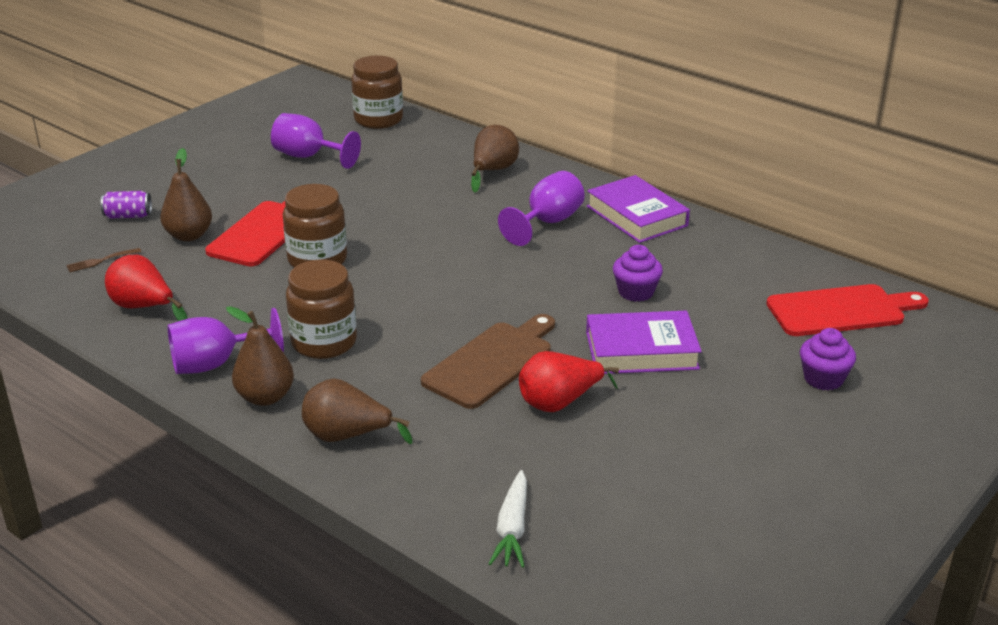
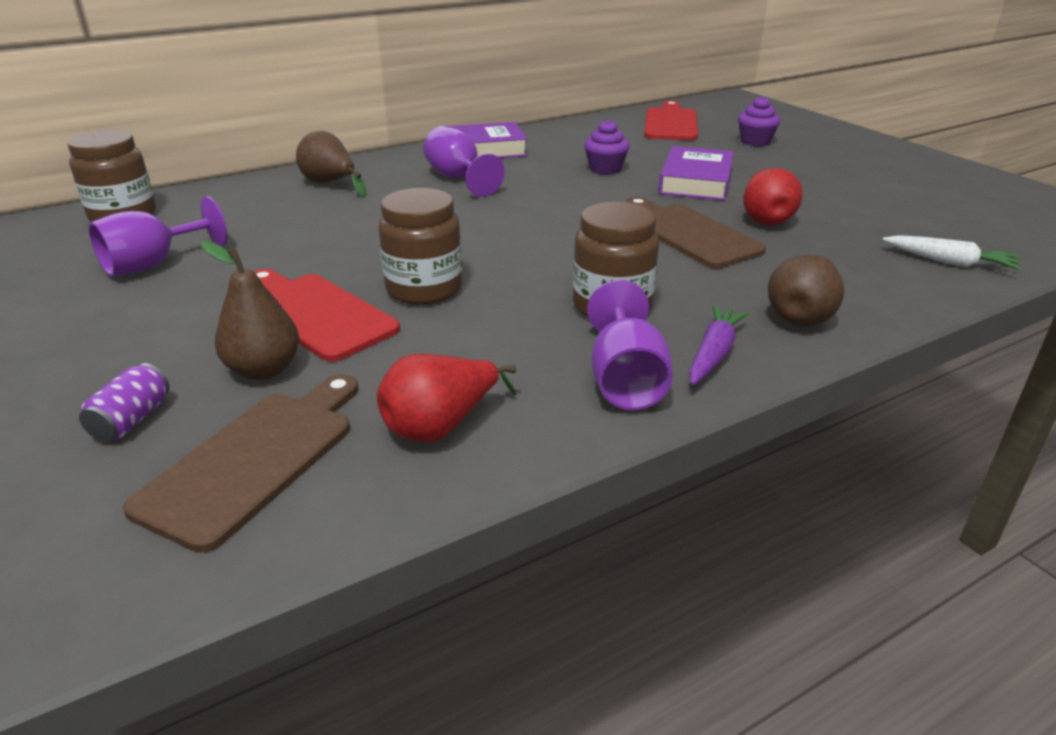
camera: 70 degrees left, 0 degrees up
(100, 261) = (255, 460): brown fork -> brown cutting board
(265, 397) = (713, 354): brown pear -> purple carrot

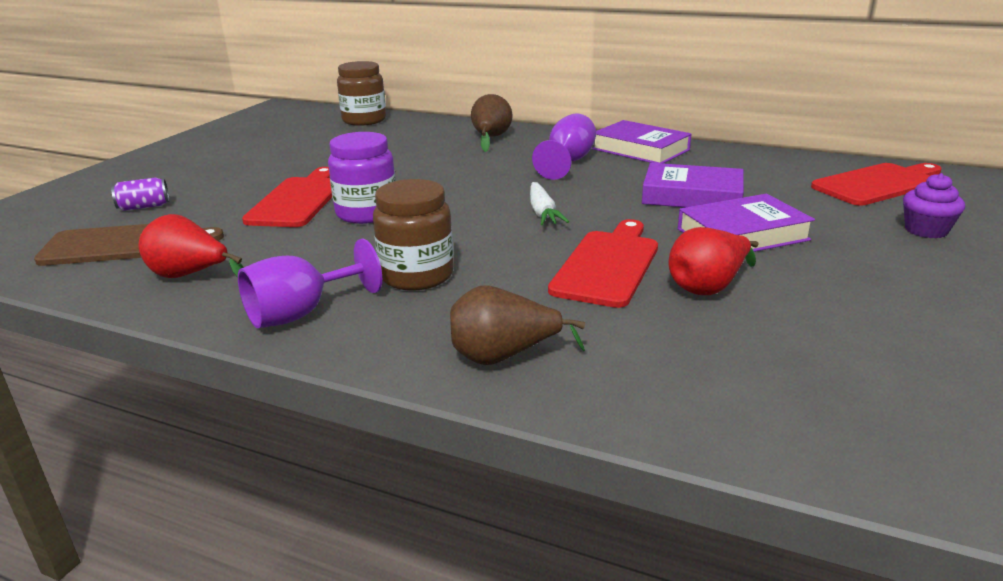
camera: 55 degrees right, 5 degrees down
(153, 264) = (313, 148): purple goblet -> none
(264, 370) = (218, 213): brown pear -> none
(424, 289) = (367, 213): brown jar -> purple jar
(605, 169) = (692, 195): purple cupcake -> purple book
(690, 234) = (608, 265): brown cutting board -> red cutting board
(713, 354) = (379, 335): purple carrot -> none
(949, 262) = (778, 417): white carrot -> white carrot (542, 212)

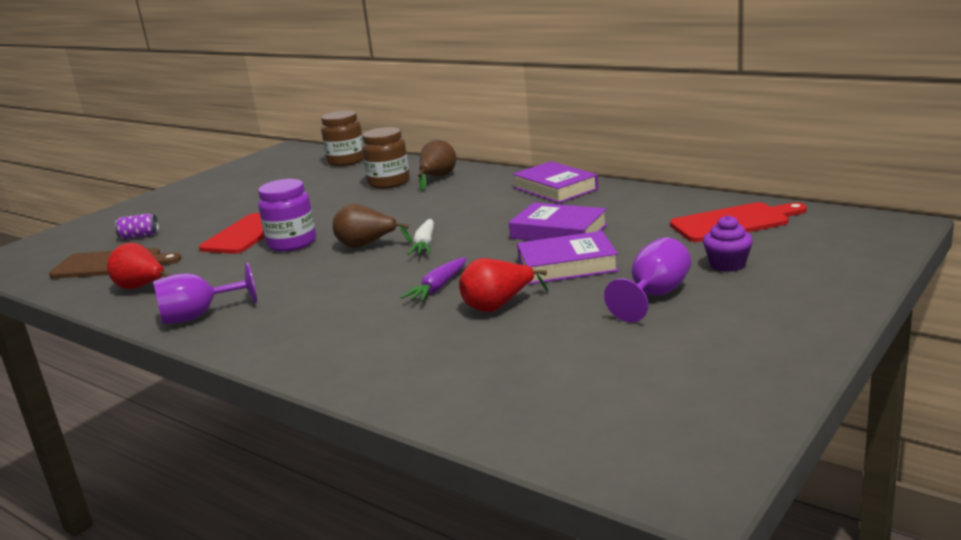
camera: 15 degrees right, 5 degrees down
(417, 275) = (294, 292): brown jar -> brown jar (389, 183)
(504, 357) = (310, 349): brown pear -> brown pear (367, 245)
(568, 162) = (483, 200): purple goblet -> purple goblet (654, 295)
(608, 265) = (438, 287): red cutting board -> purple carrot

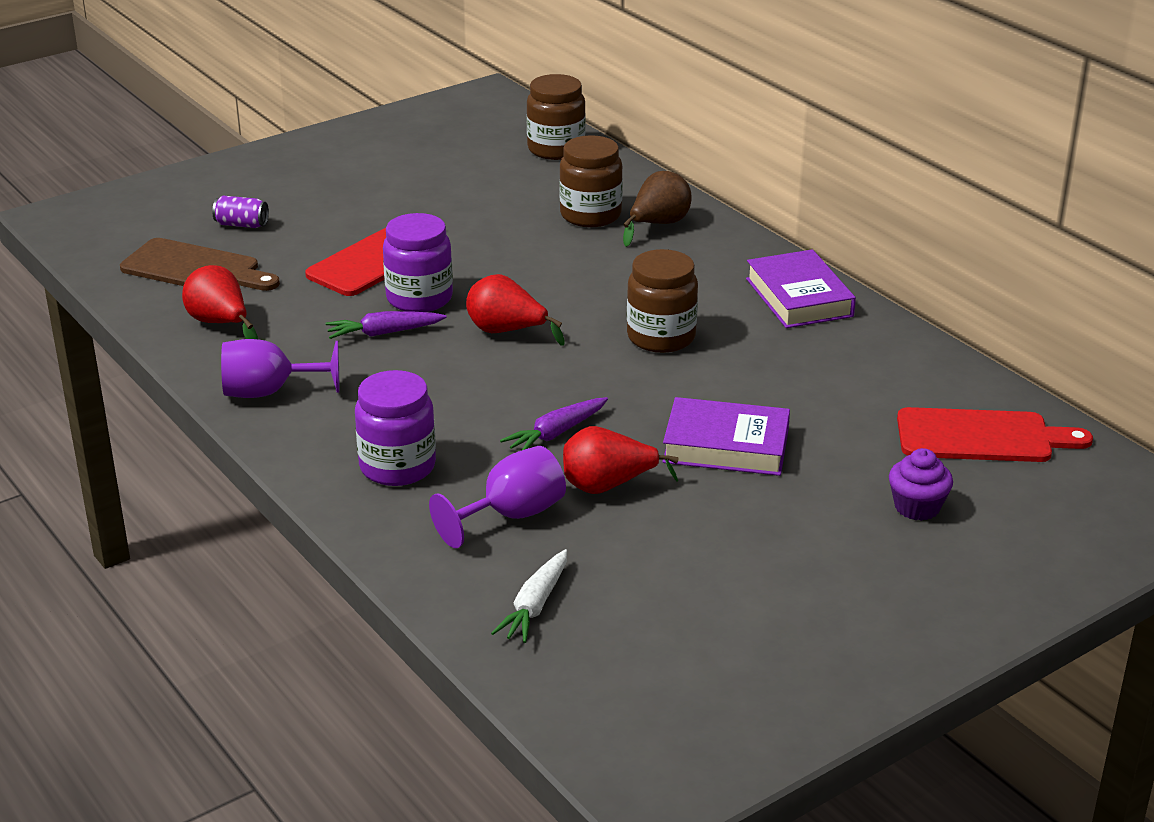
camera: 15 degrees right, 10 degrees up
(275, 265) = (384, 333): none -> purple carrot
(326, 333) = (397, 467): none -> purple jar
(367, 245) = (507, 332): brown pear -> red pear
(425, 244) = (577, 353): white carrot -> white carrot (535, 606)
(478, 225) = (661, 337): none -> brown jar
(559, 231) = (753, 382): purple book -> none
(654, 295) = (796, 529): purple goblet -> purple goblet (511, 515)

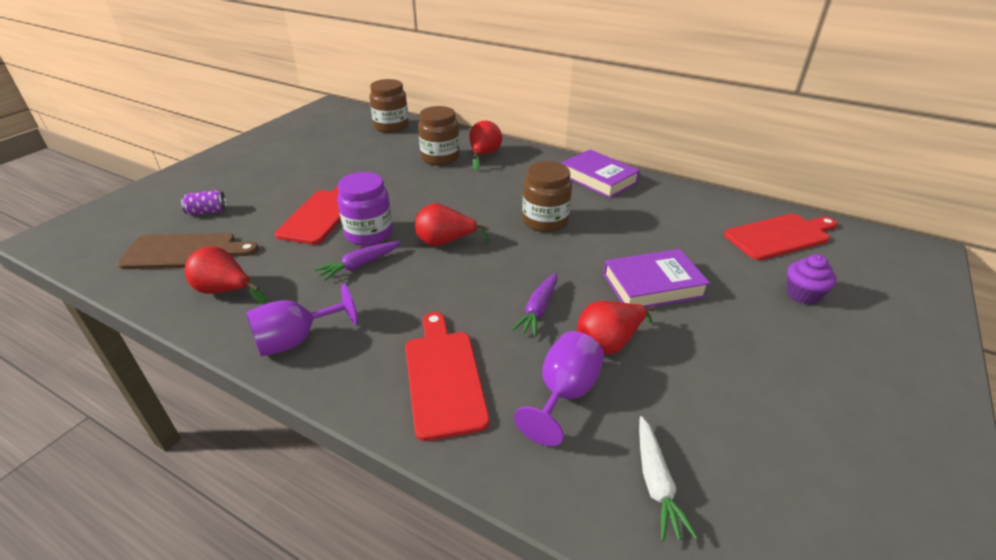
camera: 25 degrees left, 5 degrees up
(397, 467) = (444, 377): purple jar -> red cutting board
(658, 225) = (484, 155): brown pear -> red pear

